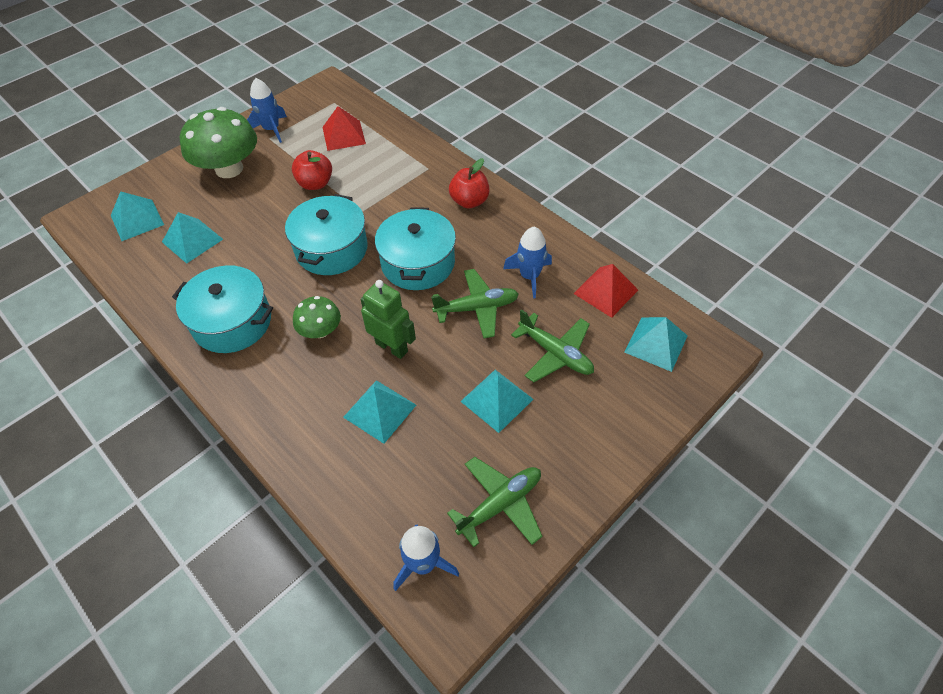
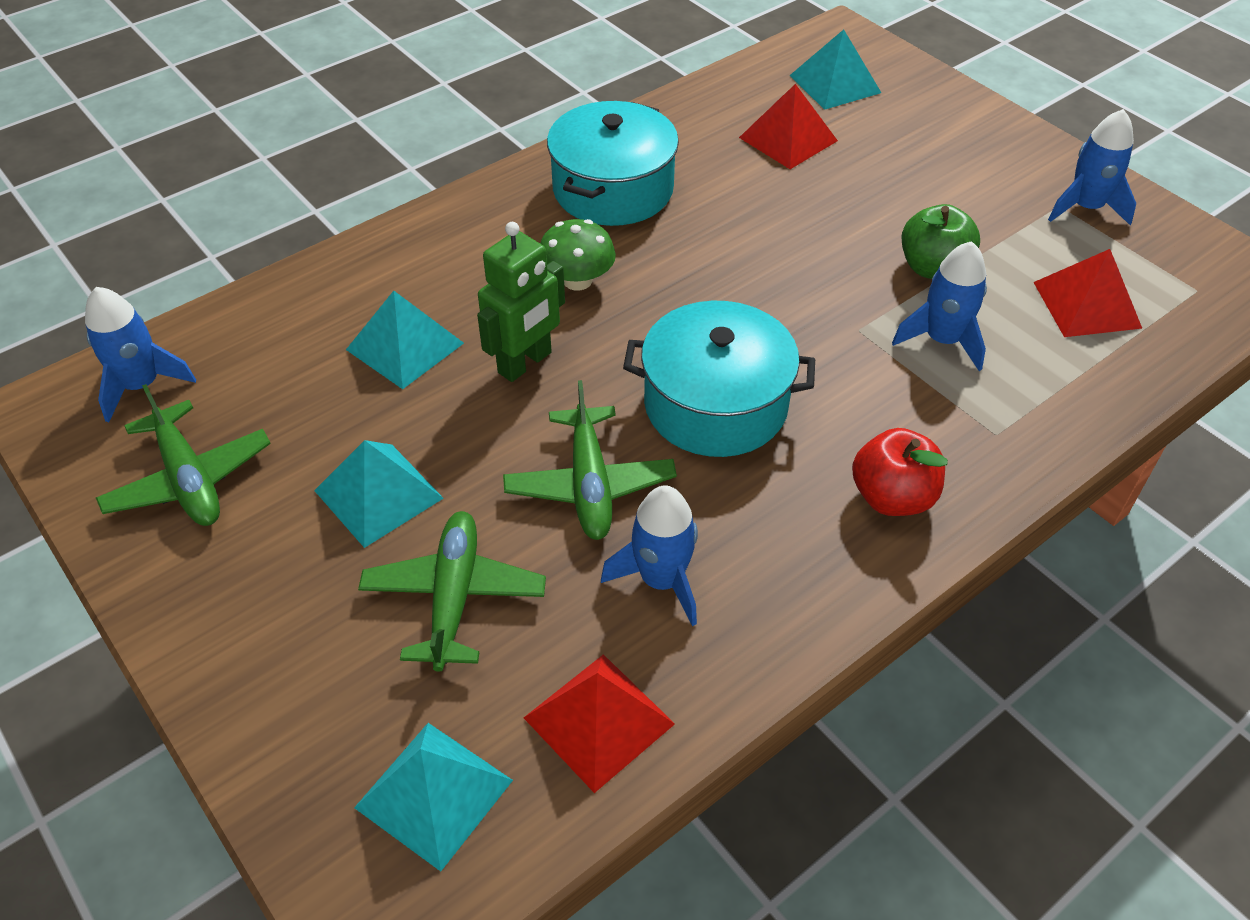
camera: 95 degrees right, 5 degrees down
(192, 240) = (788, 139): turquoise pyramid -> red pyramid
(229, 169) = (964, 164): green mushroom -> none
(315, 183) = (933, 268): red apple -> green apple
(331, 249) = (760, 290): turquoise pot -> none
(369, 182) = (942, 340): none -> blue rocket
(555, 353) = (454, 597): green plane -> green plane turned 135 degrees clockwise

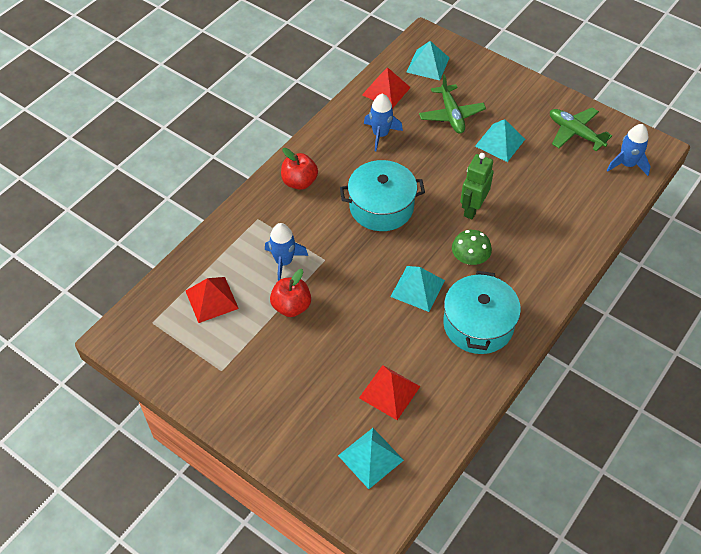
camera: 165 degrees right, 5 degrees up
(405, 346) = (530, 205): turquoise pyramid -> turquoise pyramid (417, 288)
(589, 484) = (421, 162): green plane -> none
(933, 268) = (291, 306): green apple -> red apple
(1085, 208) = (206, 372): blue rocket -> none

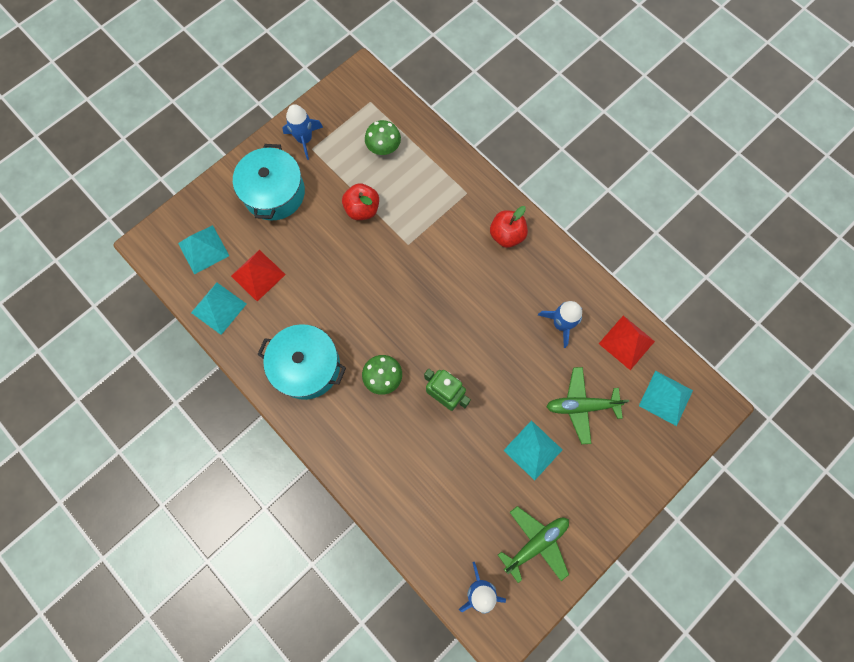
camera: 100 degrees right, 20 degrees up
(211, 299) = (383, 147): red pyramid -> green mushroom
(284, 262) = (412, 209): blue rocket -> blue rocket (304, 139)
(381, 206) = (462, 306): turquoise pot -> turquoise pot (274, 193)
(417, 288) = (358, 320): turquoise pyramid -> turquoise pyramid (218, 308)

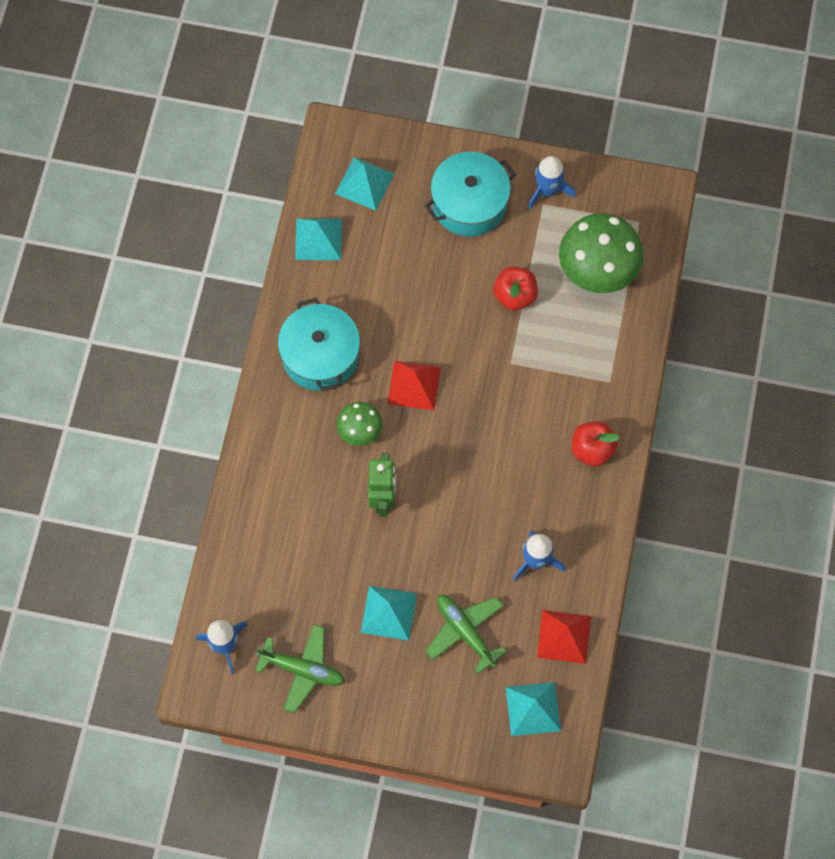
camera: 55 degrees right, 5 degrees down
(258, 275) = (376, 250): red pyramid -> red pyramid (414, 385)
(383, 147) = (598, 269): green mushroom -> green mushroom, size x1.87

